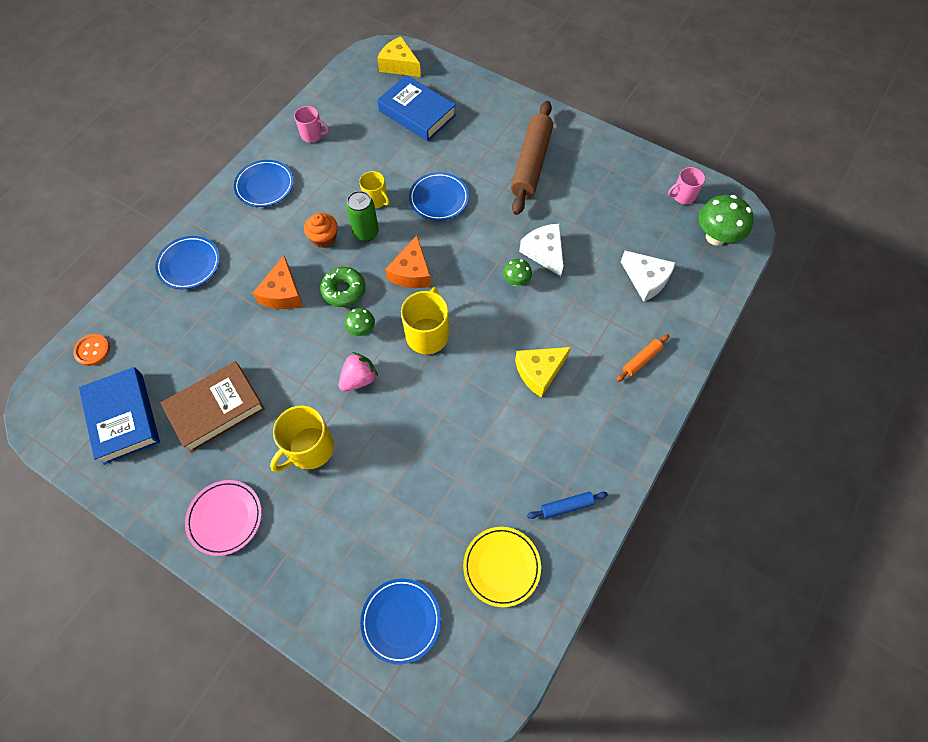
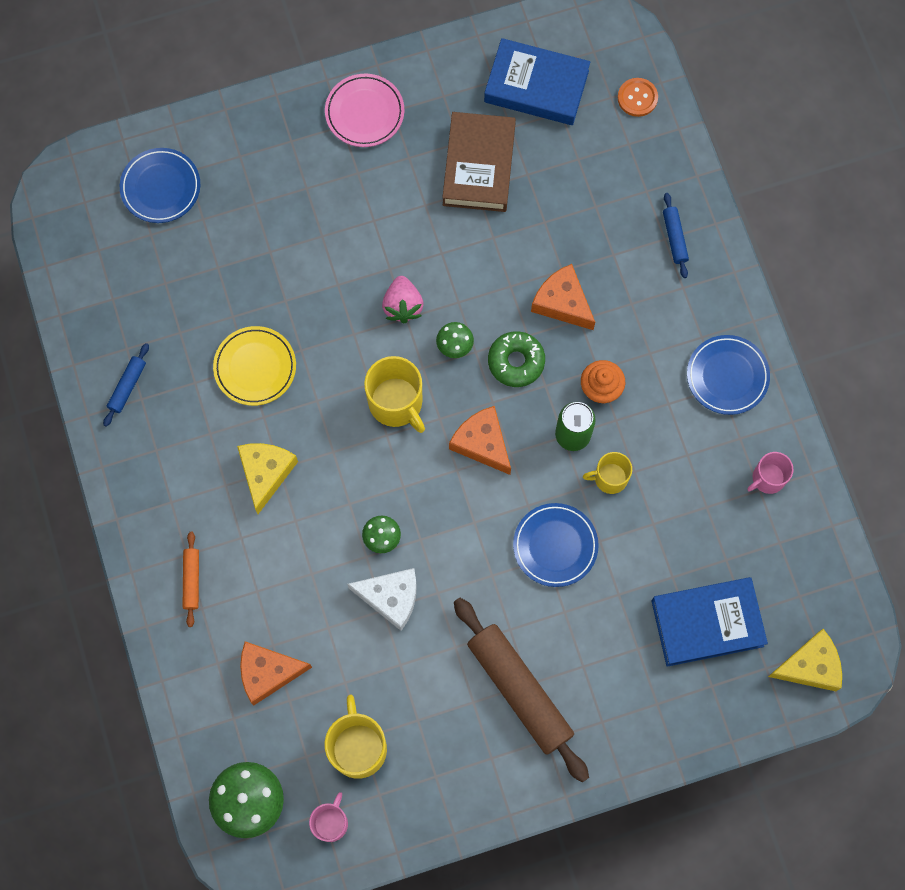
camera: 130 degrees right, 10 degrees up
(189, 264) = (674, 238): blue plate -> blue rolling pin
(309, 449) = (369, 217): yellow mug -> yellow mug (358, 747)
(501, 566) = (130, 293): yellow plate -> yellow plate (255, 367)
(646, 280) = (268, 672): white cheese -> orange cheese

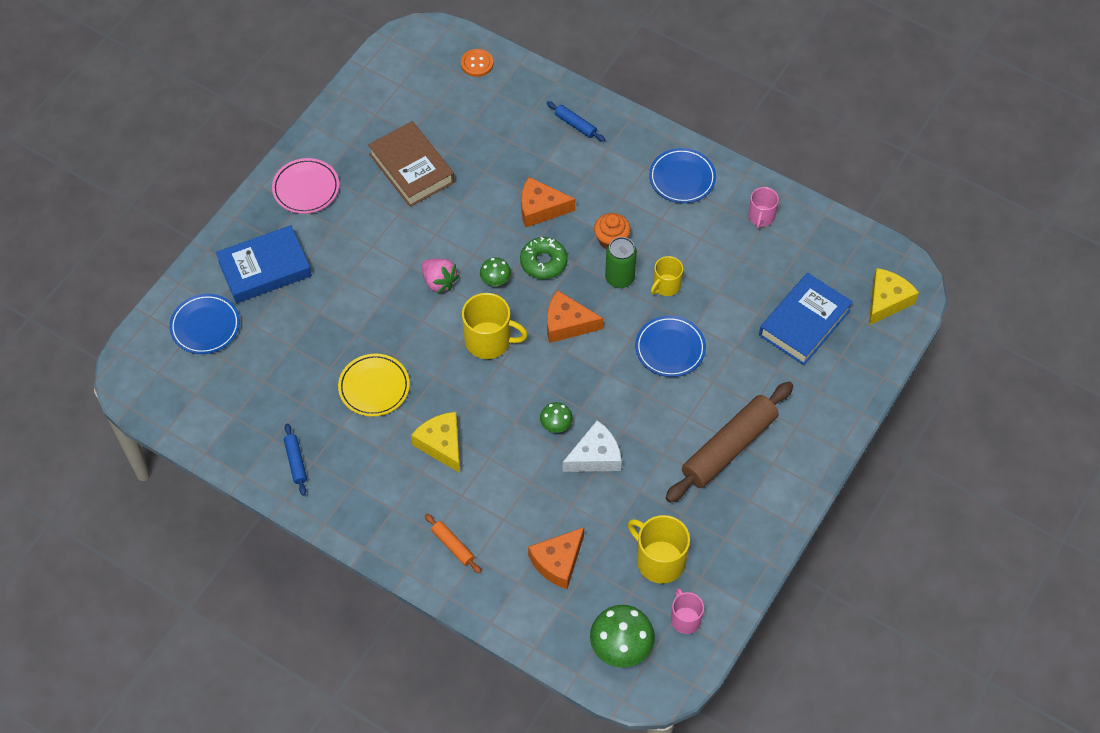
camera: 40 degrees left, 15 degrees down
(519, 690) = (729, 447): brown rolling pin -> brown rolling pin turned 60 degrees counterclockwise
(536, 86) = (406, 99): blue book -> blue book (265, 269)

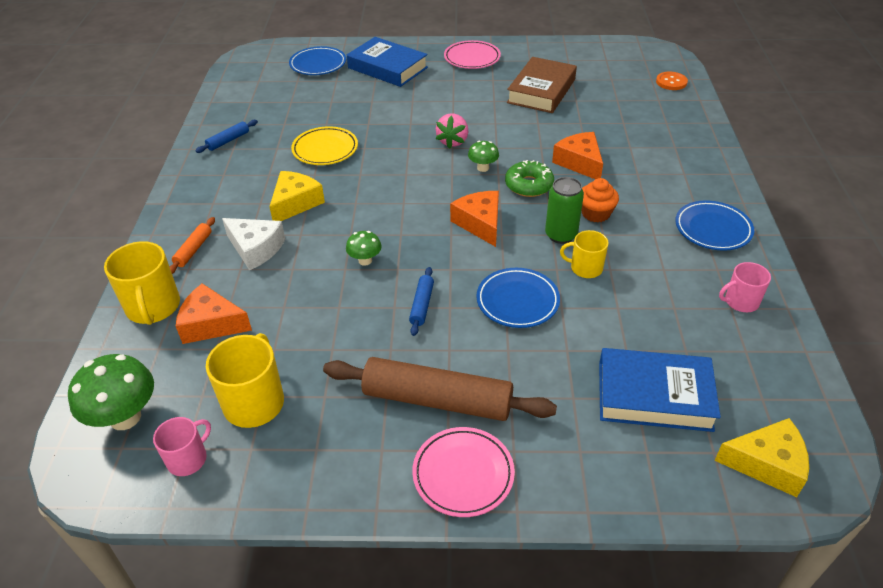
camera: 60 degrees right, 15 degrees down
(489, 341) = (421, 188): yellow mug -> yellow mug (153, 307)
(575, 124) = (683, 147): blue rolling pin -> blue rolling pin (422, 305)
(595, 456) = (350, 300): white cheese -> white cheese (256, 249)
(796, 464) = (463, 474): none -> pink plate

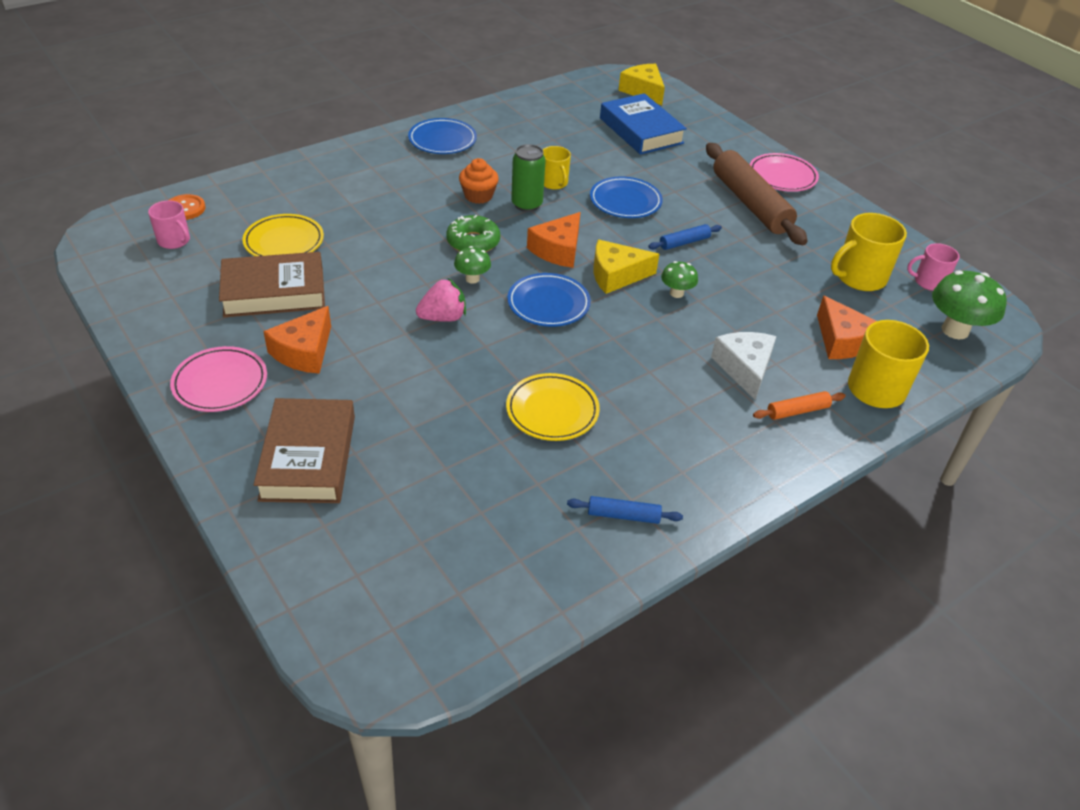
camera: 130 degrees left, 0 degrees up
(295, 203) = (659, 380): yellow cheese -> yellow cheese (616, 275)
(318, 64) = (353, 548): blue plate -> blue plate (548, 304)
(387, 68) = (308, 457): blue book -> brown book
(579, 162) = (406, 224): orange cheese -> orange cheese (304, 352)
(598, 107) = (284, 242): none -> yellow plate
(740, 301) = (517, 117): pink mug -> pink mug (174, 241)

